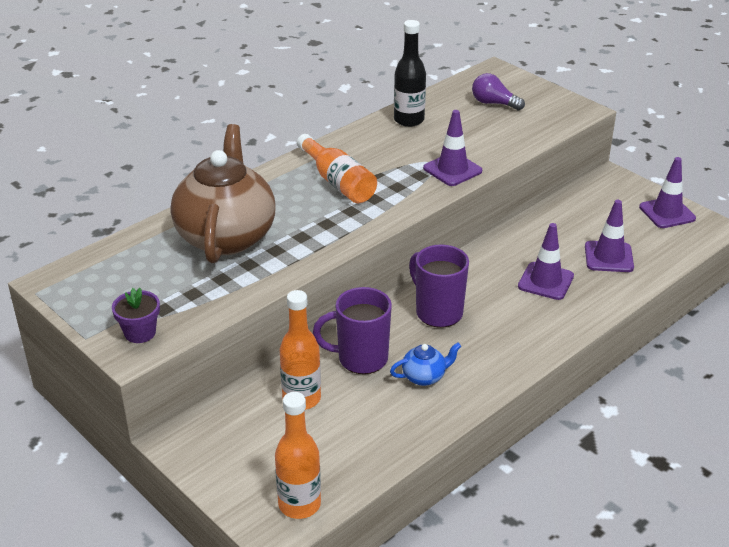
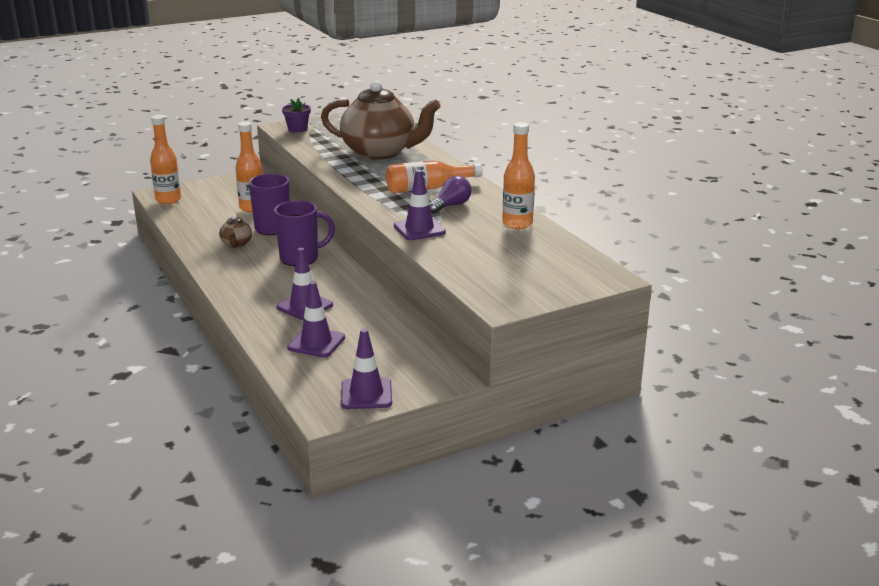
camera: 105 degrees right, 10 degrees down
(409, 120) = (517, 224): black bottle -> orange bottle
(424, 377) = (236, 244): blue teapot -> brown teapot
(494, 103) = (535, 265): purple light bulb -> purple light bulb (451, 205)

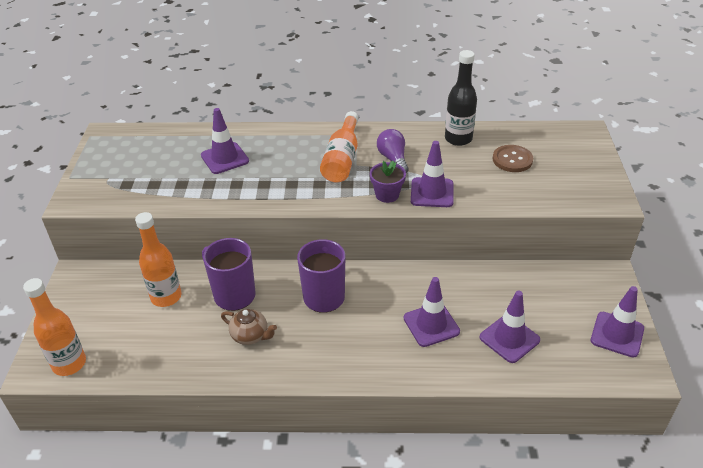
camera: 60 degrees left, 15 degrees up
(297, 129) = (95, 191): purple flower pot -> purple flower pot (387, 195)
(380, 152) = (225, 158): brown teapot -> purple traffic cone
(512, 252) = (512, 160): none -> brown button
(517, 224) = (458, 139): orange bottle -> black bottle

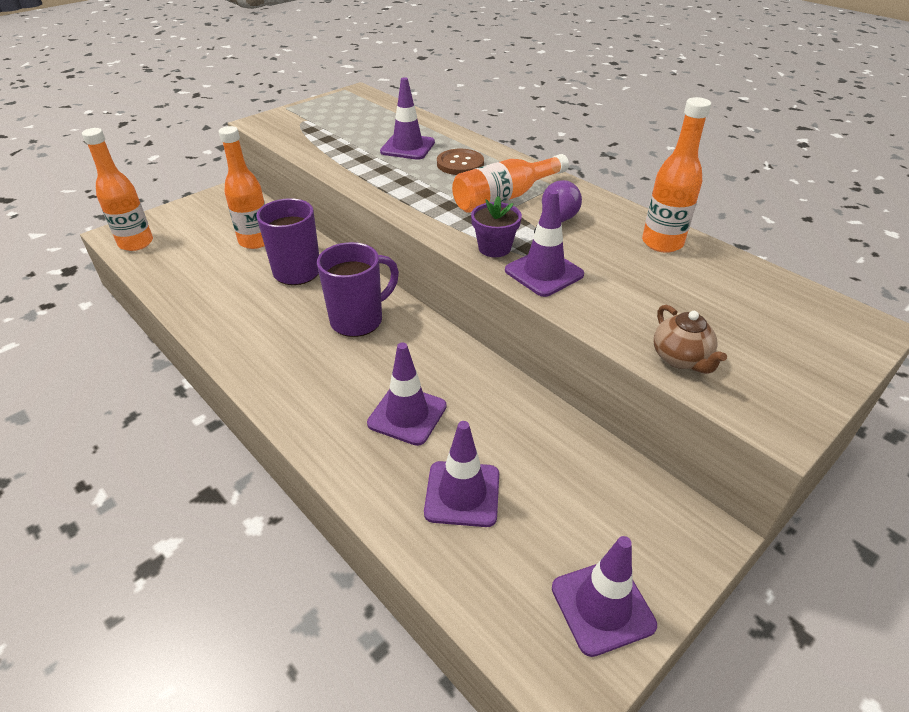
camera: 45 degrees right, 0 degrees up
(250, 336) = (258, 308): brown teapot -> brown teapot (680, 358)
(458, 139) = (662, 243): black bottle -> orange bottle
(512, 160) = (698, 297): brown button -> brown button (460, 164)

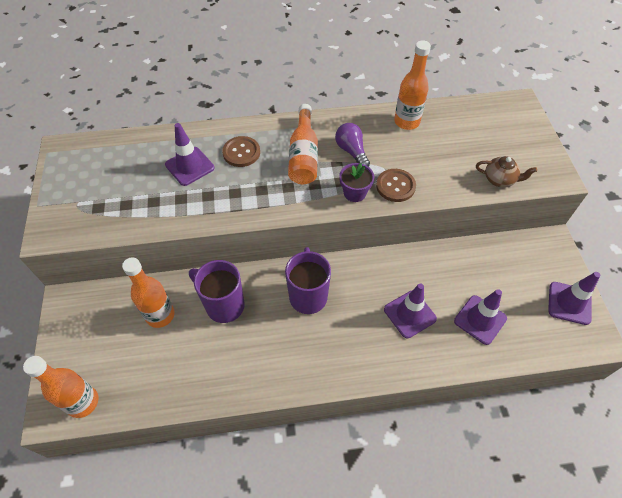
camera: 55 degrees left, 15 degrees up
(544, 272) = (395, 186): purple traffic cone -> brown button

